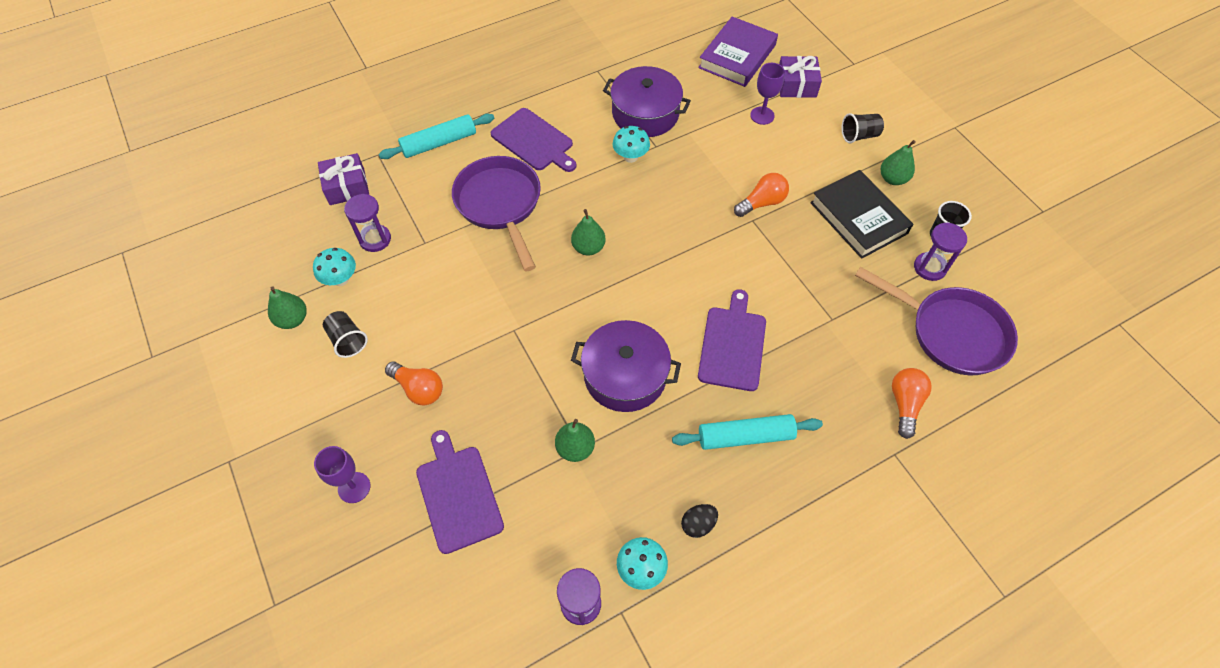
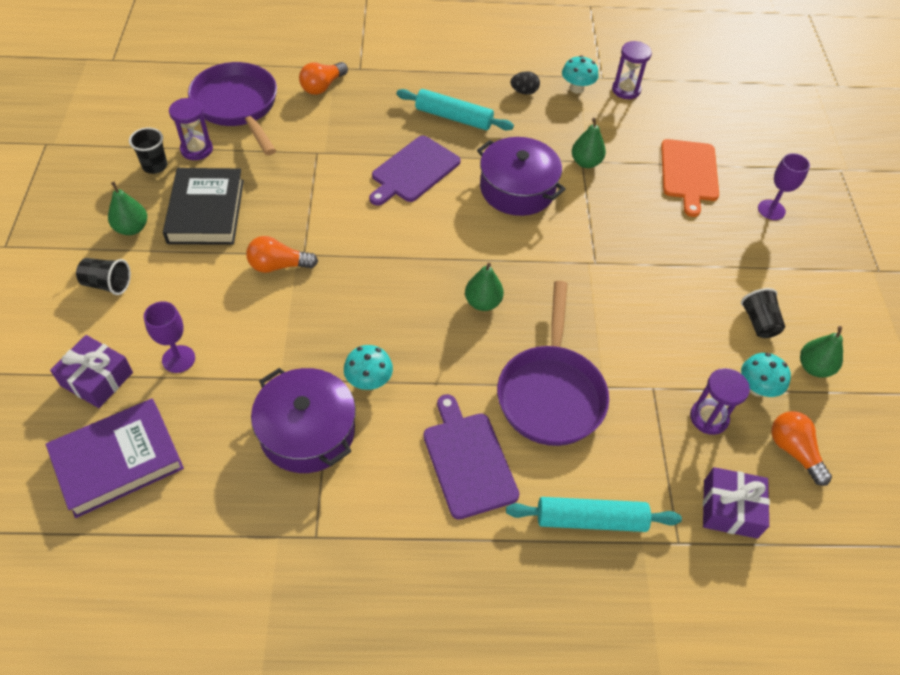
camera: 155 degrees left, 5 degrees down
(418, 389) = (700, 254): orange light bulb -> orange light bulb (793, 451)
(458, 495) = (689, 173): purple cutting board -> orange cutting board

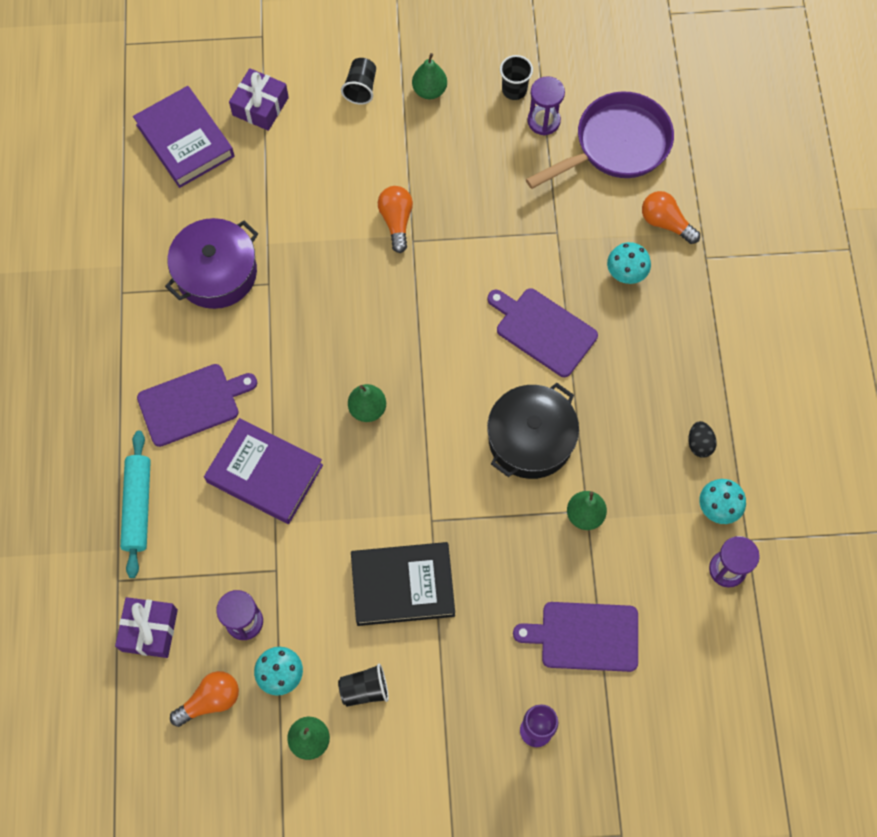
camera: 90 degrees right, 15 degrees up
(178, 359) = (284, 161): purple goblet -> none
(206, 211) = (459, 147): black book -> black book (403, 585)
(369, 381) = (269, 315): turquoise mushroom -> turquoise mushroom (626, 273)
(453, 117) = (637, 366): turquoise rolling pin -> none
(517, 189) = (530, 439): purple pot -> black pot
(551, 393) = (264, 474): purple pan -> purple book
(689, 173) = (585, 636): orange cutting board -> purple cutting board

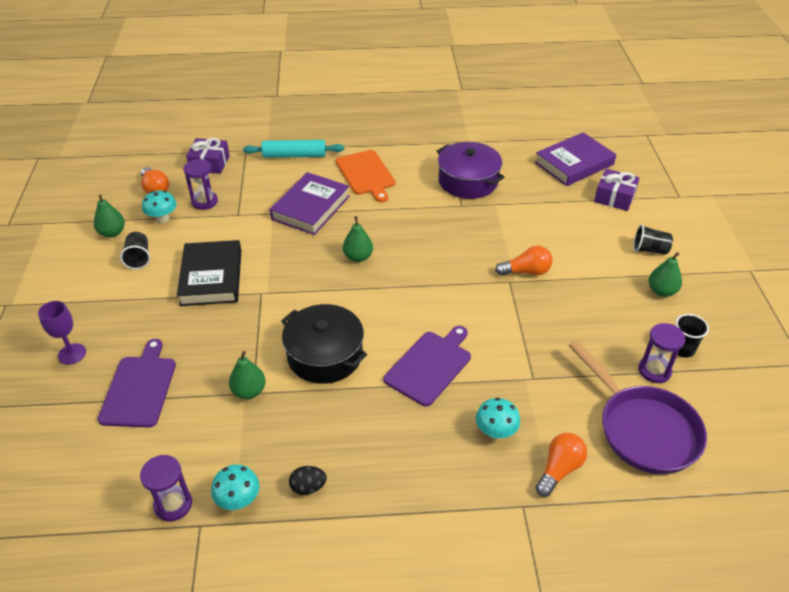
camera: 90 degrees right, 25 degrees down
(192, 403) = (366, 174): purple cutting board -> orange cutting board

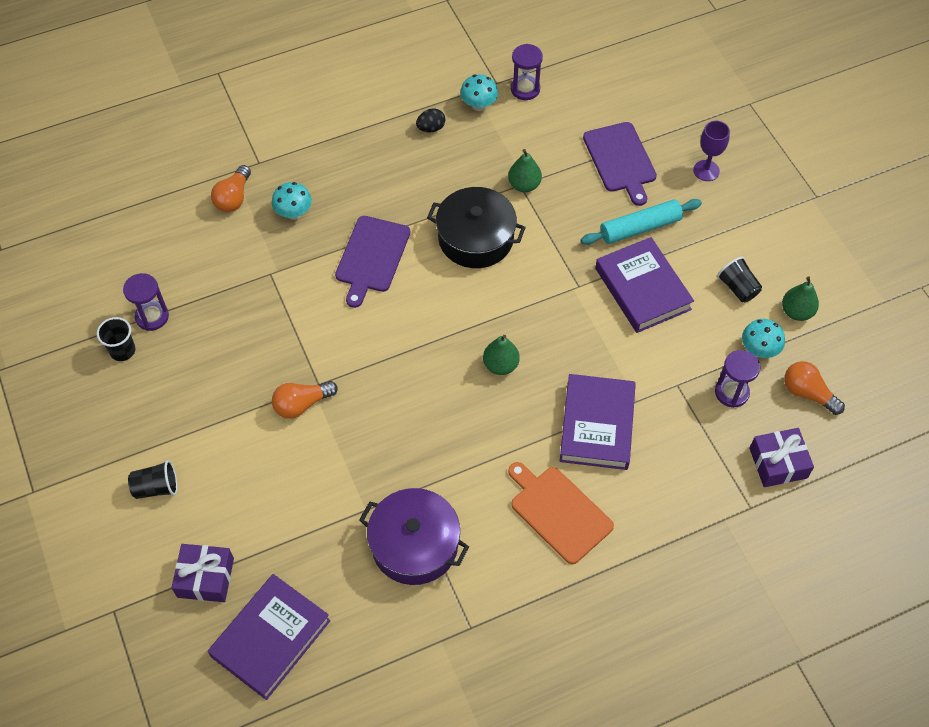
camera: 160 degrees right, 15 degrees up
(211, 277) = (642, 289): black book -> purple book
(294, 155) = (677, 518): turquoise rolling pin -> turquoise rolling pin (640, 228)
(643, 429) = (163, 253): purple pan -> none
(661, 291) = (143, 423): green pear -> none

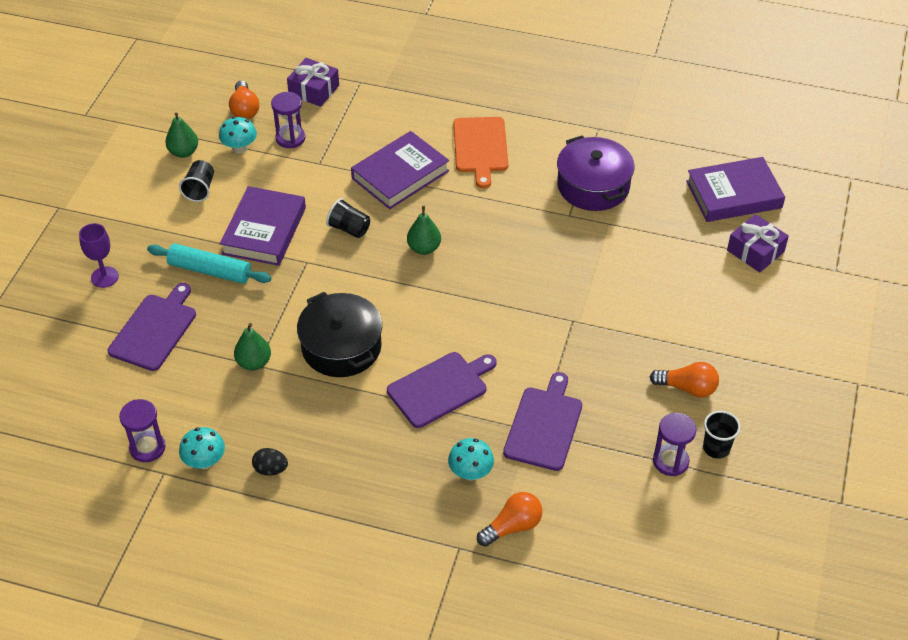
camera: 140 degrees left, 10 degrees down
(156, 487) = (754, 327): black cup -> black cup (349, 229)
(269, 281) = (544, 425): none -> purple cutting board
(302, 404) = (597, 314): orange light bulb -> orange light bulb (687, 388)

